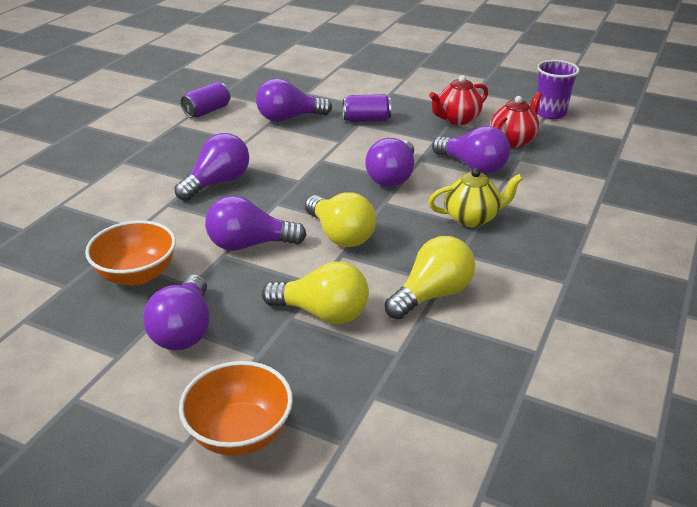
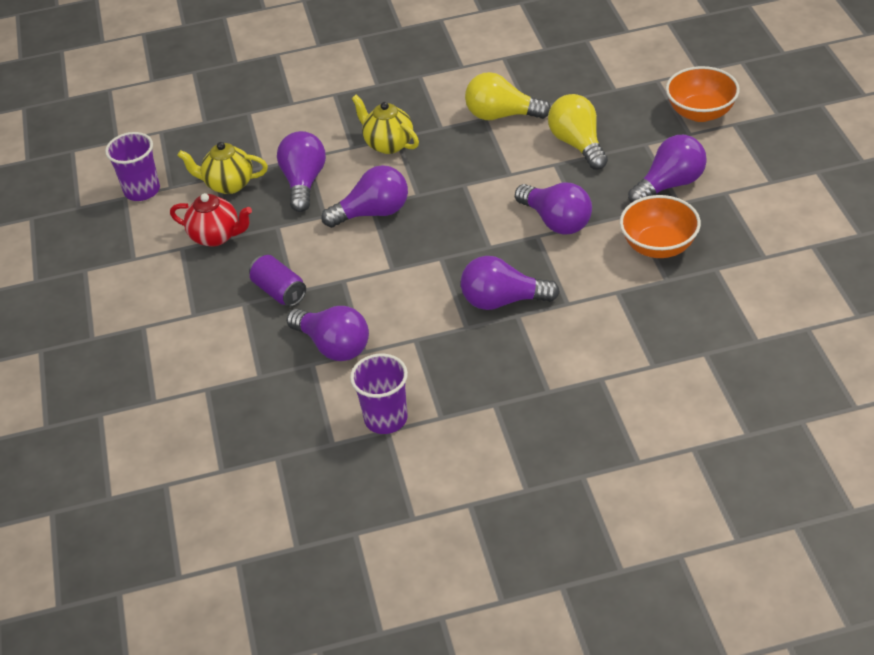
camera: 125 degrees left, 10 degrees up
(207, 111) = (386, 418): purple can -> purple cup
(340, 235) = (488, 188): yellow light bulb -> none
(513, 141) = (228, 184): red teapot -> yellow teapot

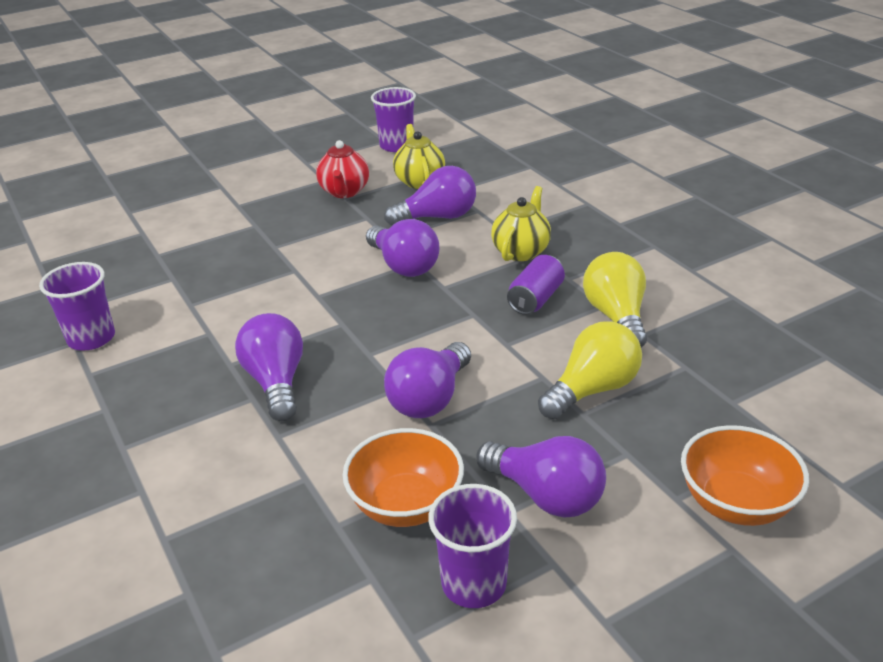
camera: 70 degrees right, 10 degrees down
(279, 291) = (273, 239): purple can -> purple can (535, 299)
(333, 346) = (198, 285): purple light bulb -> none
(731, 226) = (474, 583): none -> purple cup

